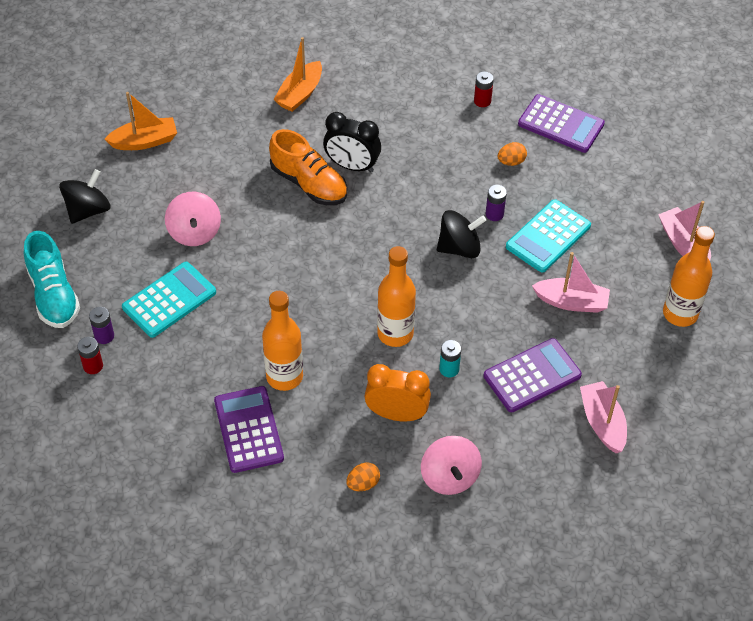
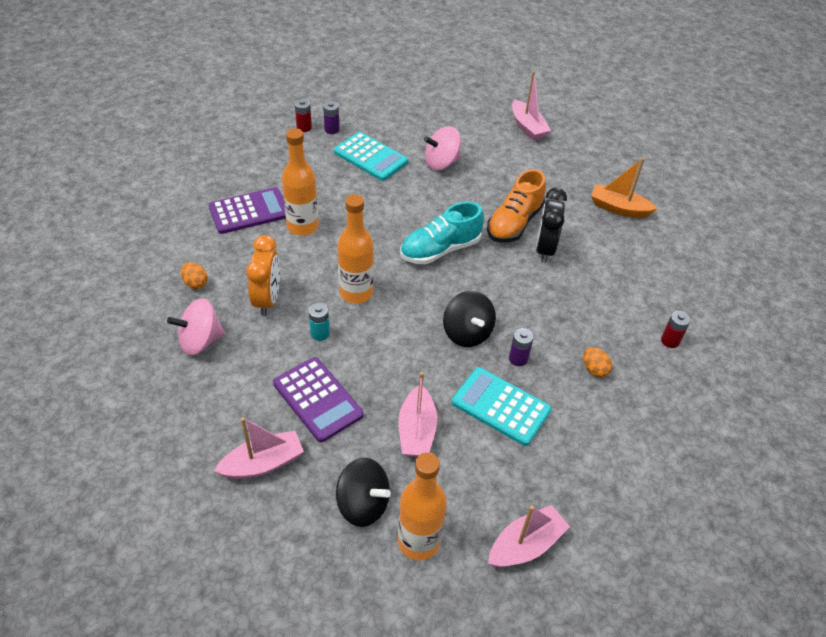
camera: 80 degrees right, 5 degrees down
(54, 295) = (366, 102): turquoise shoe -> turquoise shoe (440, 250)
(88, 210) = (449, 108): black spinning top -> black spinning top (363, 504)
(144, 141) = (527, 127): orange boat -> pink boat
(560, 124) = (666, 412): purple calculator -> none

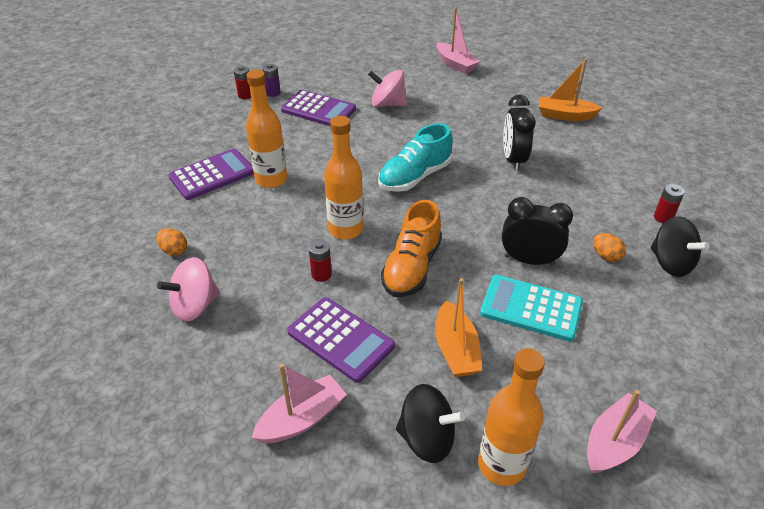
camera: 10 degrees left, 5 degrees down
(267, 300) = (256, 252): orange clock -> none
(320, 333) = (321, 274): turquoise battery -> red battery
(370, 157) = (318, 110): turquoise calculator -> purple calculator
(416, 431) = (455, 349): pink boat -> orange boat
(441, 163) = (387, 104): pink spinning top -> pink spinning top turned 45 degrees clockwise
(467, 333) = (470, 246): black spinning top -> black spinning top (670, 263)
(514, 223) = (475, 143): orange shoe -> orange shoe (412, 267)
(518, 359) = (529, 260): purple battery -> black clock

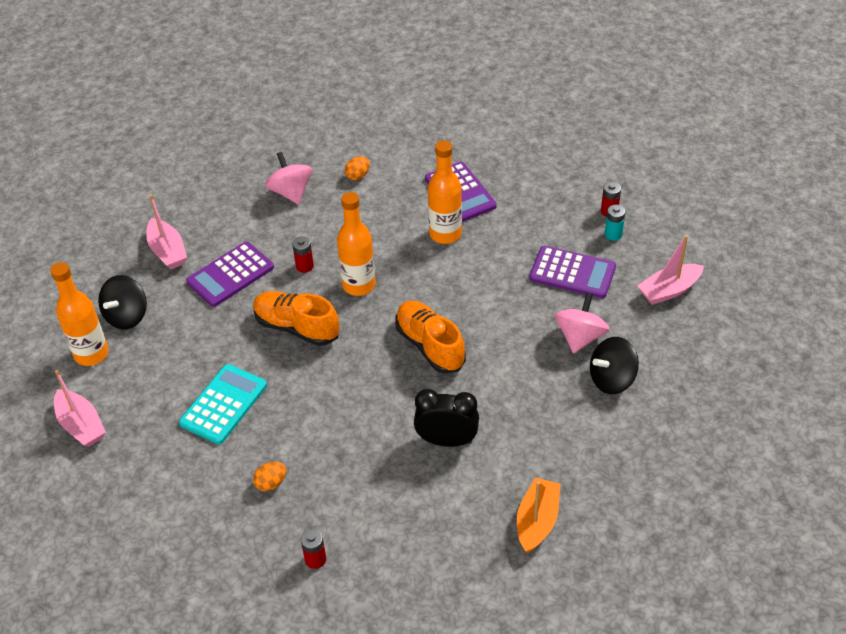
camera: 100 degrees right, 5 degrees up
(273, 93) = (613, 234): purple battery -> turquoise battery
(318, 110) = (572, 273): purple calculator -> purple calculator turned 105 degrees counterclockwise
(414, 177) = (430, 345): turquoise shoe -> orange shoe
(455, 64) = (682, 422): pink boat -> pink boat (669, 290)
(455, 349) = (197, 344): orange boat -> none
(529, 260) = (282, 417): black clock -> none
(670, 263) = (246, 538): black spinning top -> black spinning top (612, 379)

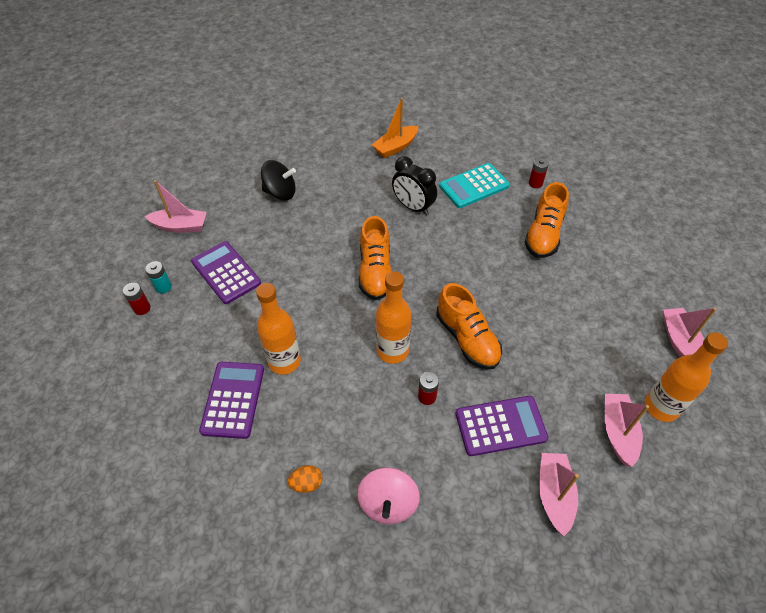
camera: 150 degrees left, 5 degrees up
(127, 316) = (618, 432): black spinning top -> pink boat
(224, 404) = (556, 303): turquoise calculator -> turquoise calculator (474, 186)
(271, 483) = (543, 234): orange egg -> orange shoe
(580, 337) = (271, 226): pink spinning top -> none

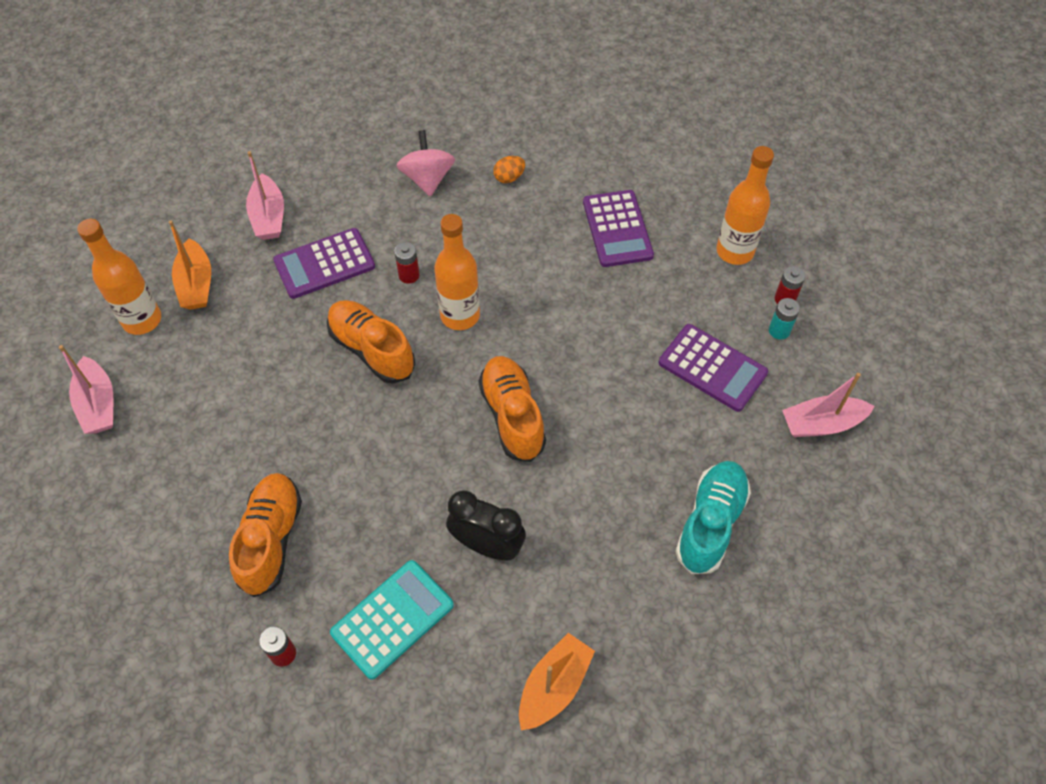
camera: 165 degrees right, 5 degrees up
(280, 193) = (710, 523): black spinning top -> turquoise shoe
(284, 361) = (581, 277): orange bottle -> orange bottle (734, 251)
(618, 432) = (196, 284): pink boat -> orange boat

